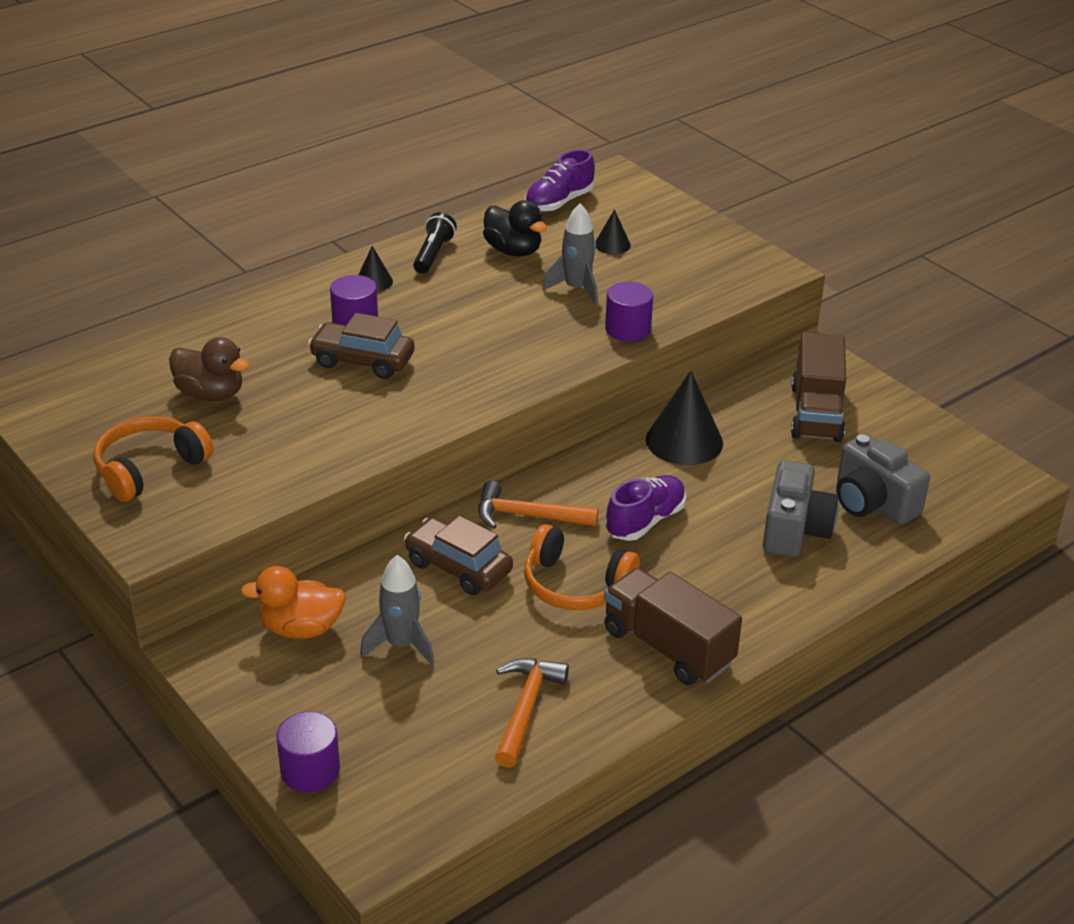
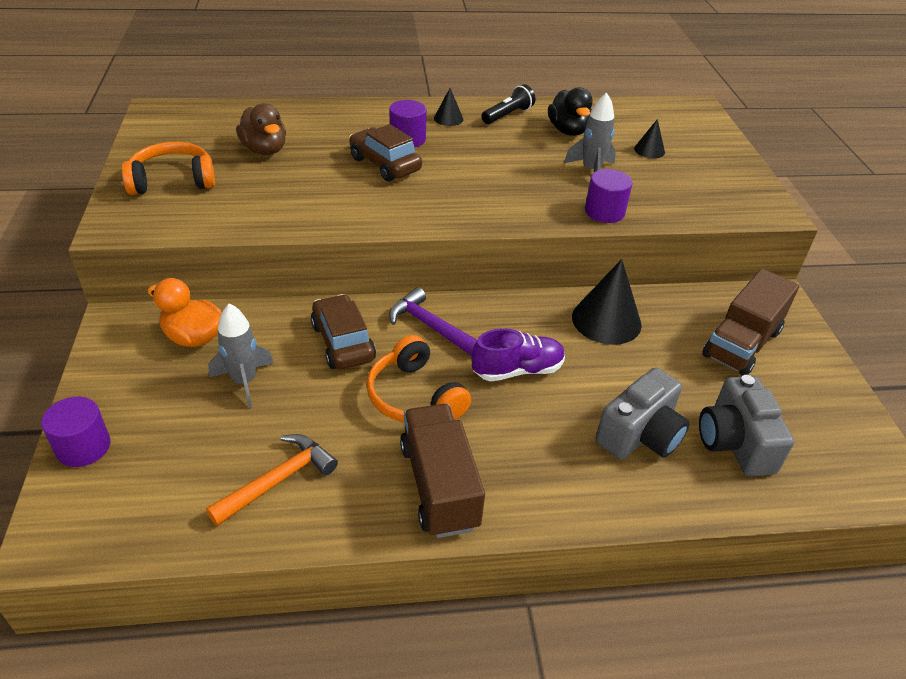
camera: 30 degrees right, 5 degrees up
(527, 516) = (430, 326): orange hammer -> purple hammer
(559, 202) = (634, 111): purple shoe -> none

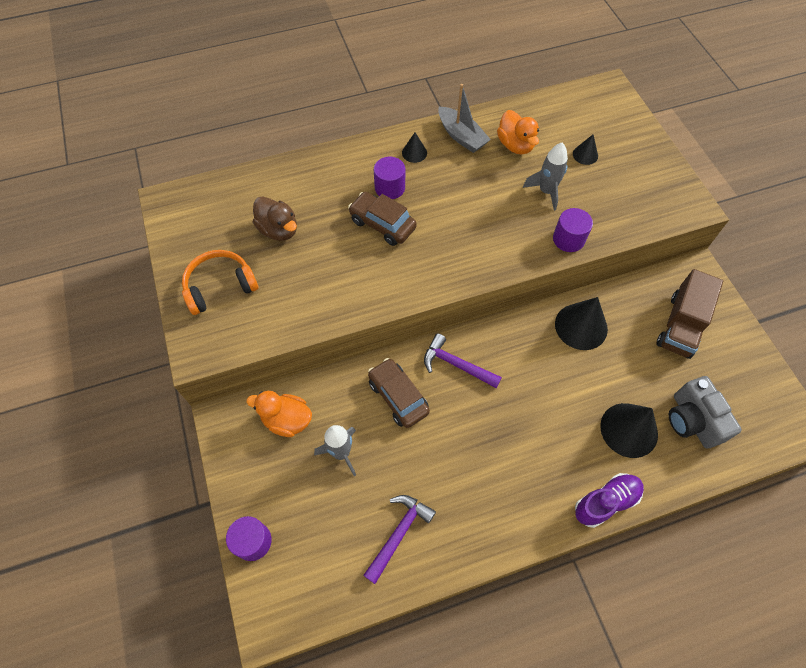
camera: 10 degrees left, 20 degrees up
(278, 480) = (399, 533): orange hammer -> purple hammer
(414, 396) = (466, 435): orange headphones -> none
(439, 486) = (507, 509): brown truck -> none
(508, 115) = (461, 136): black flashlight -> grey boat
(517, 370) = (530, 391): purple shoe -> purple shoe (606, 502)
(568, 131) = (515, 145): black duck -> orange duck
(640, 435) = (629, 430): grey camera -> black cone

